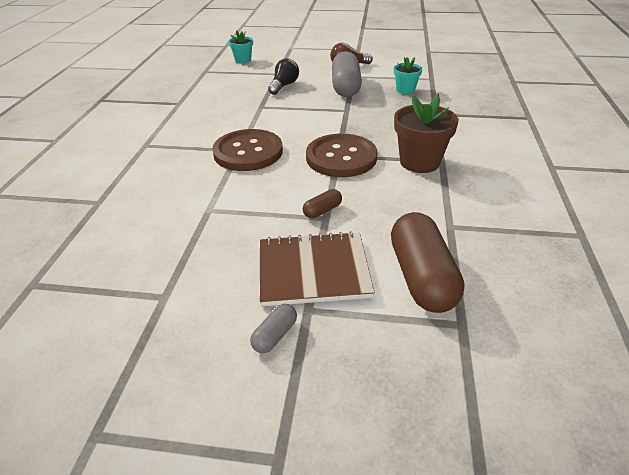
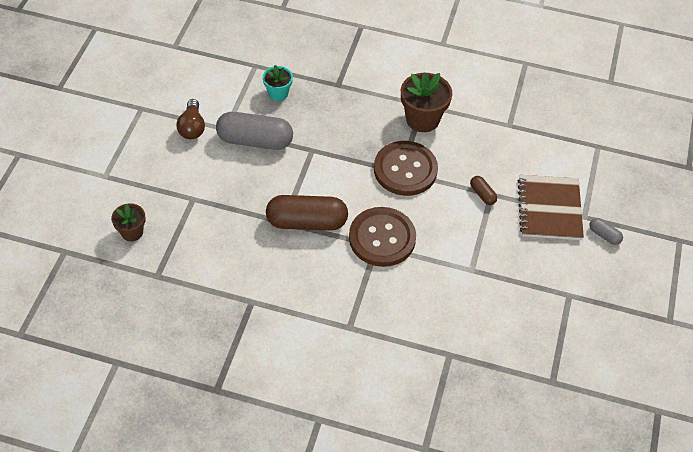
camera: 85 degrees left, 15 degrees up
(243, 60) = (132, 232): turquoise flower pot -> brown flower pot
(284, 86) = (233, 195): black light bulb -> none
(421, 277) = (559, 154): brown capsule -> brown capsule (307, 222)

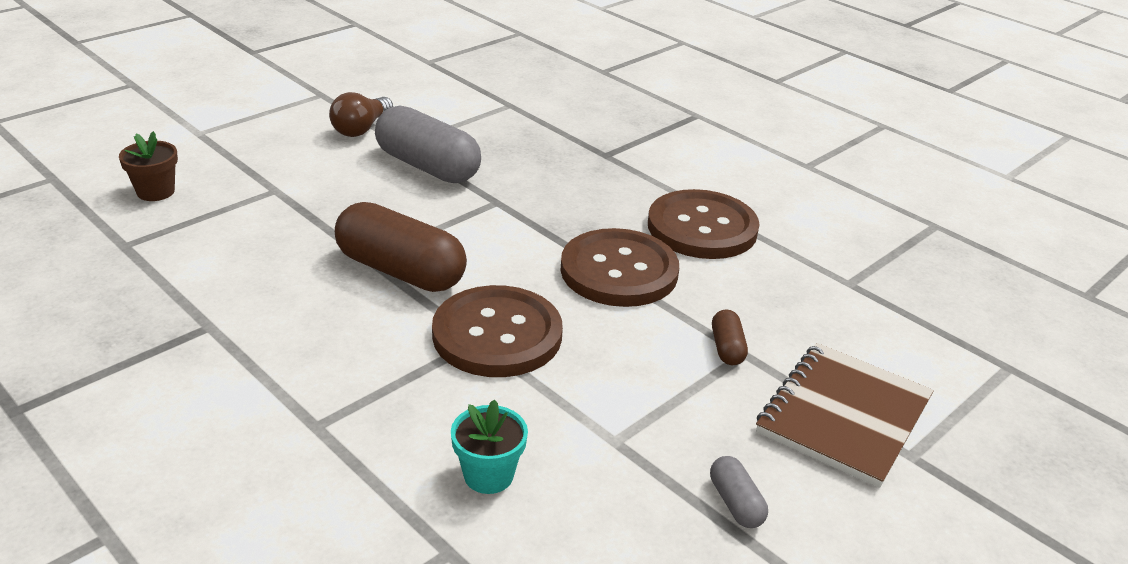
camera: 30 degrees right, 20 degrees down
(278, 93) = (511, 136): turquoise flower pot -> turquoise flower pot (488, 475)
(422, 119) = (702, 228): brown flower pot -> brown button
(604, 235) = (937, 501): grey capsule -> grey capsule (735, 503)

